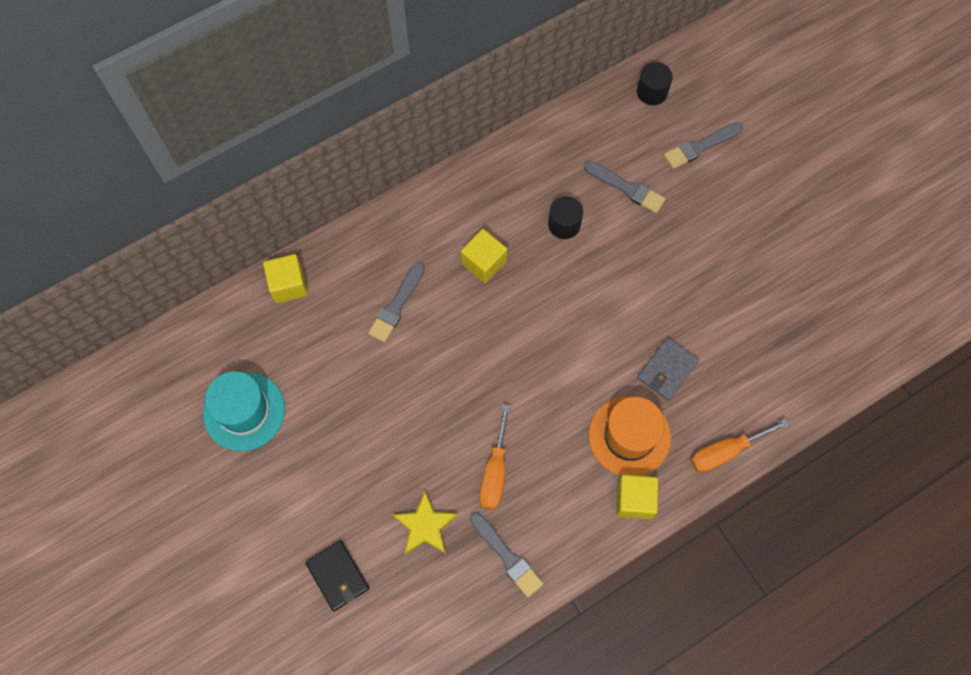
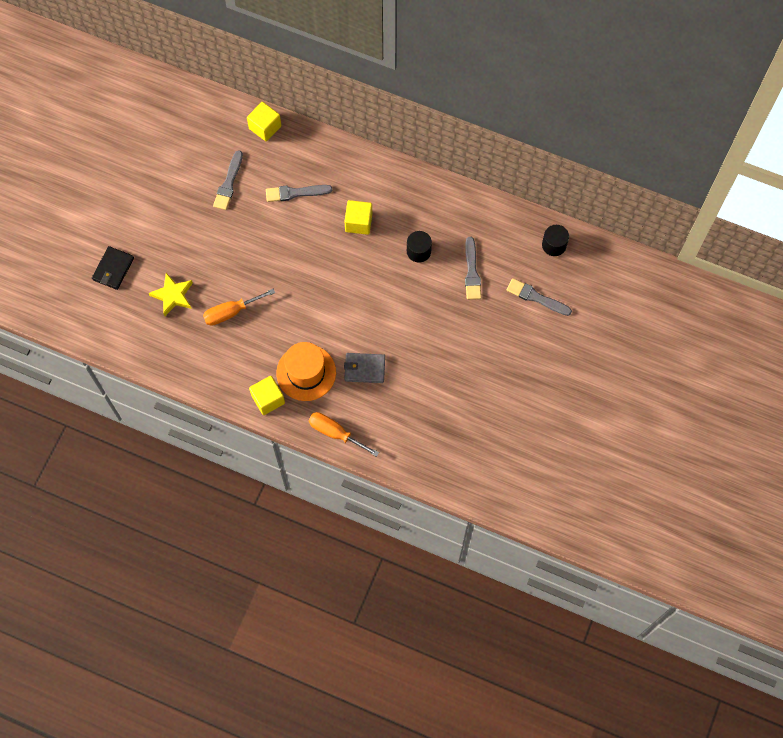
camera: 55 degrees right, 0 degrees up
(244, 411) = (172, 157): turquoise hat -> none
(507, 556) = (185, 350): grey brush -> grey brush (228, 183)

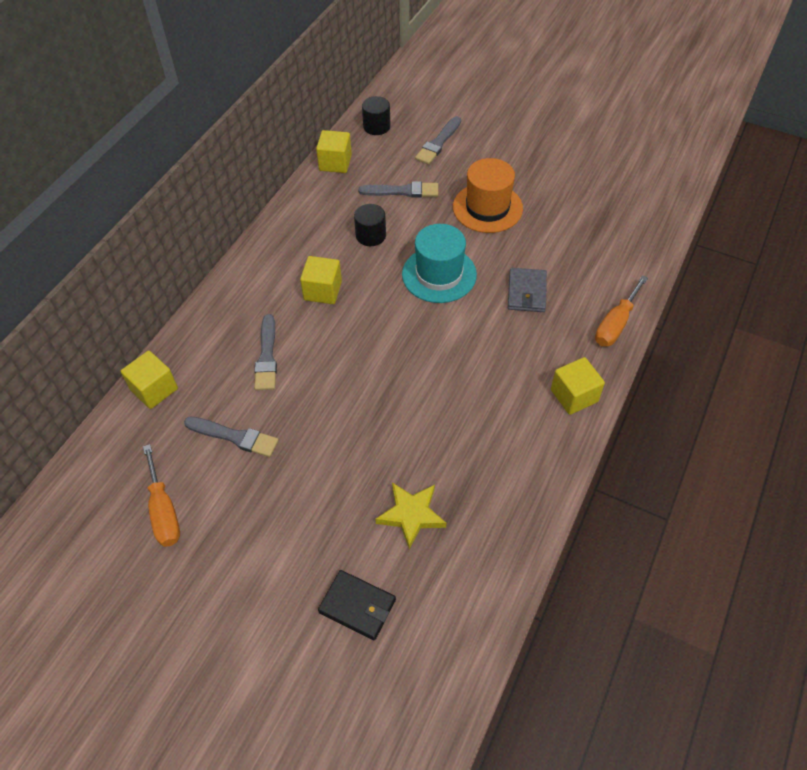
camera: 85 degrees left, 15 degrees down
(231, 312) = (442, 437): orange screwdriver -> orange screwdriver (164, 511)
(306, 372) = (533, 352): orange hat -> orange hat (487, 208)
(379, 304) = (439, 274): none -> turquoise hat
(503, 216) = (335, 163): none -> yellow cube

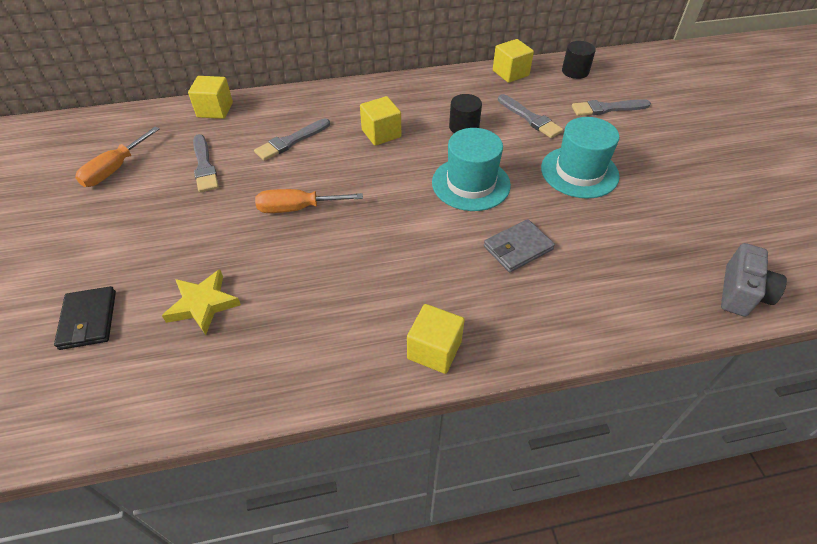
camera: 50 degrees right, 5 degrees down
(487, 208) = (579, 172): orange hat -> turquoise hat
(615, 324) = (557, 336): orange screwdriver -> orange screwdriver (297, 208)
(657, 214) = (741, 293): none -> grey camera

